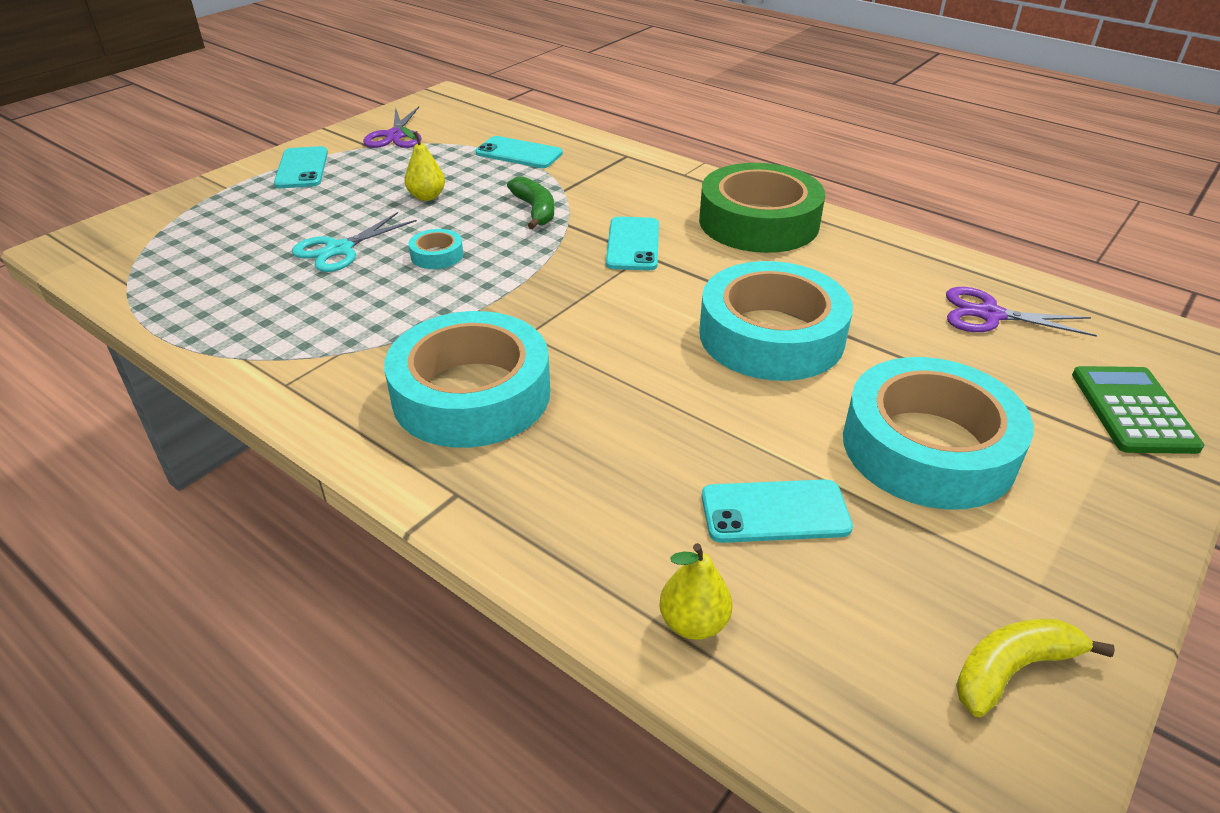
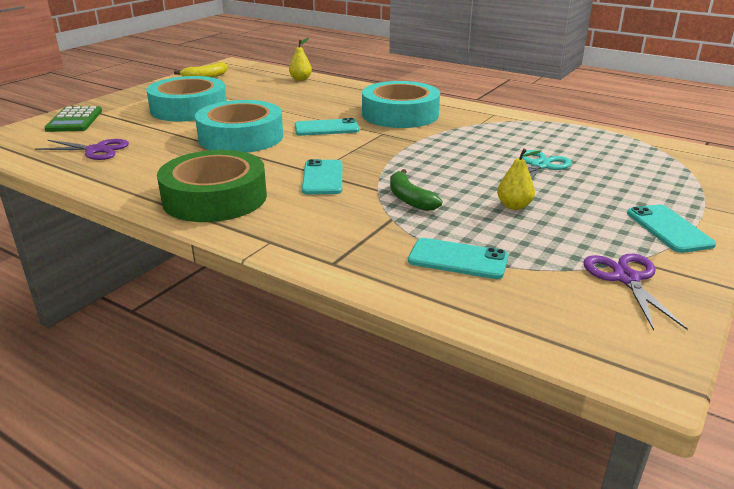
camera: 175 degrees right, 10 degrees down
(437, 255) = (466, 165): turquoise tape -> none
(775, 512) = (265, 95): turquoise phone -> turquoise phone (326, 128)

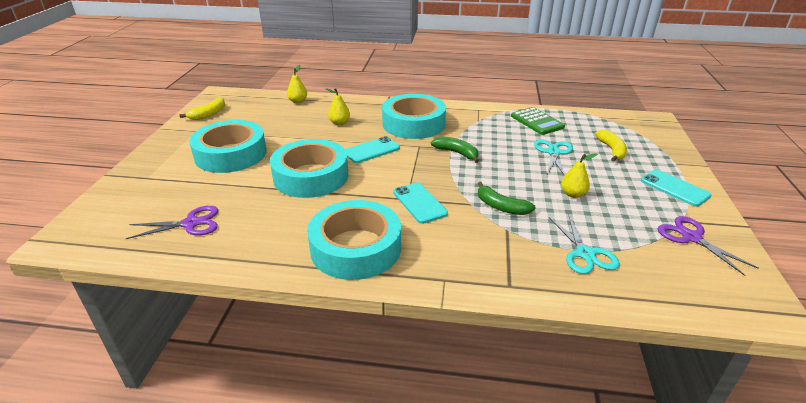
camera: 25 degrees left, 5 degrees up
(74, 120) = (129, 193): green calculator -> green calculator (537, 121)
(215, 198) = (356, 248): green tape -> turquoise tape
(321, 102) = (339, 123): none -> yellow pear
(418, 146) = (457, 153): none -> green banana
(458, 259) = (585, 254): turquoise phone -> turquoise scissors
(624, 177) = (611, 150): none -> yellow banana

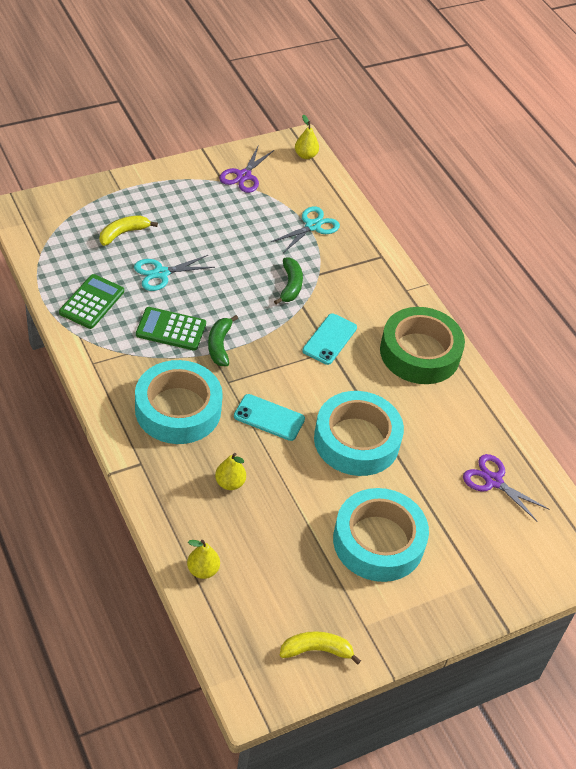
camera: 130 degrees left, 15 degrees up
(356, 248) = (419, 353): turquoise tape -> green tape
(488, 140) = (171, 329): none -> green calculator
(573, 194) = (233, 246): yellow pear -> yellow pear (305, 155)
(674, 188) = (171, 188): turquoise phone -> none

